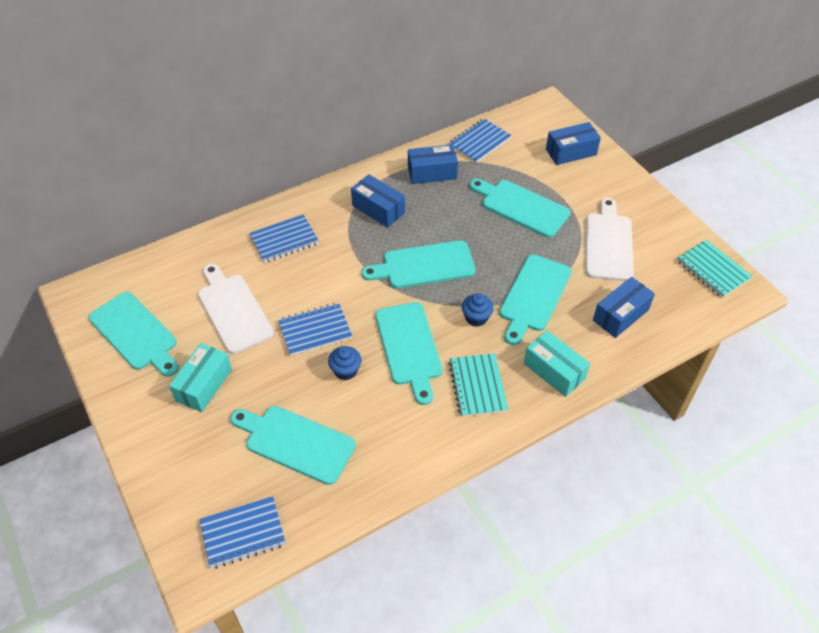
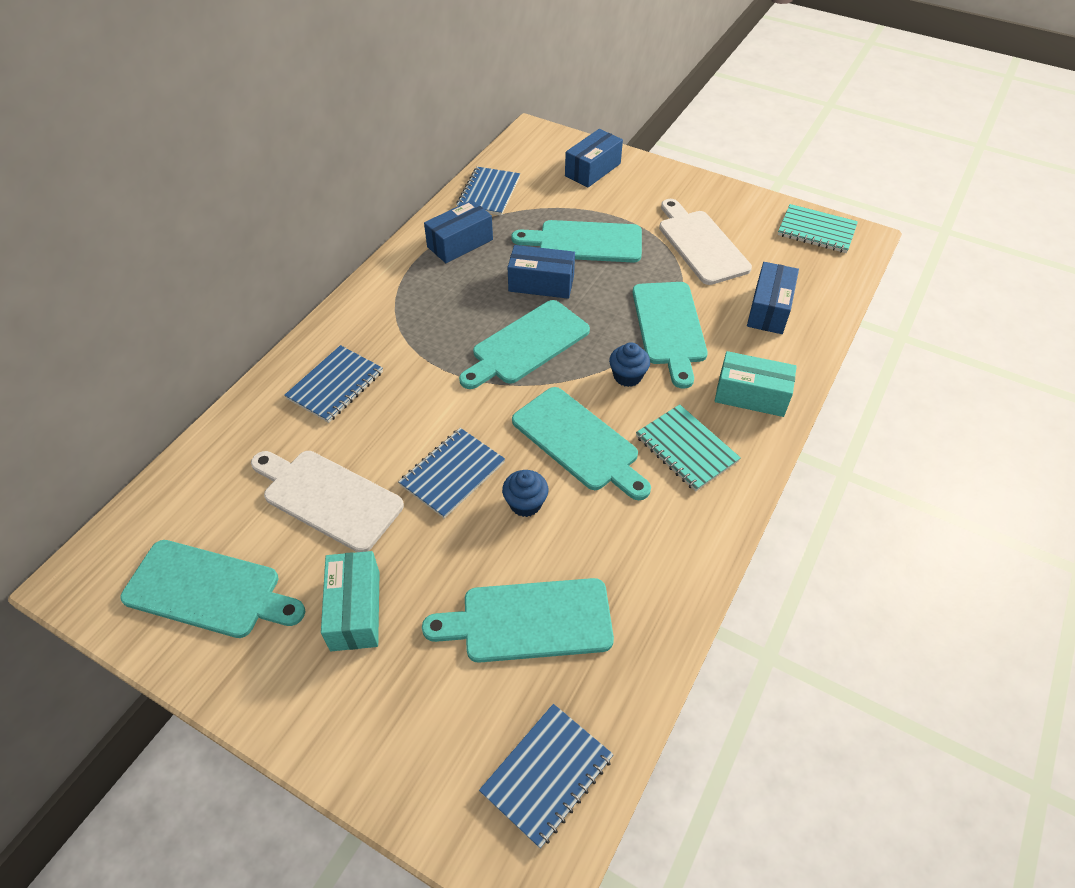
camera: 30 degrees left, 0 degrees up
(378, 209) = (427, 305): blue box -> blue box (541, 283)

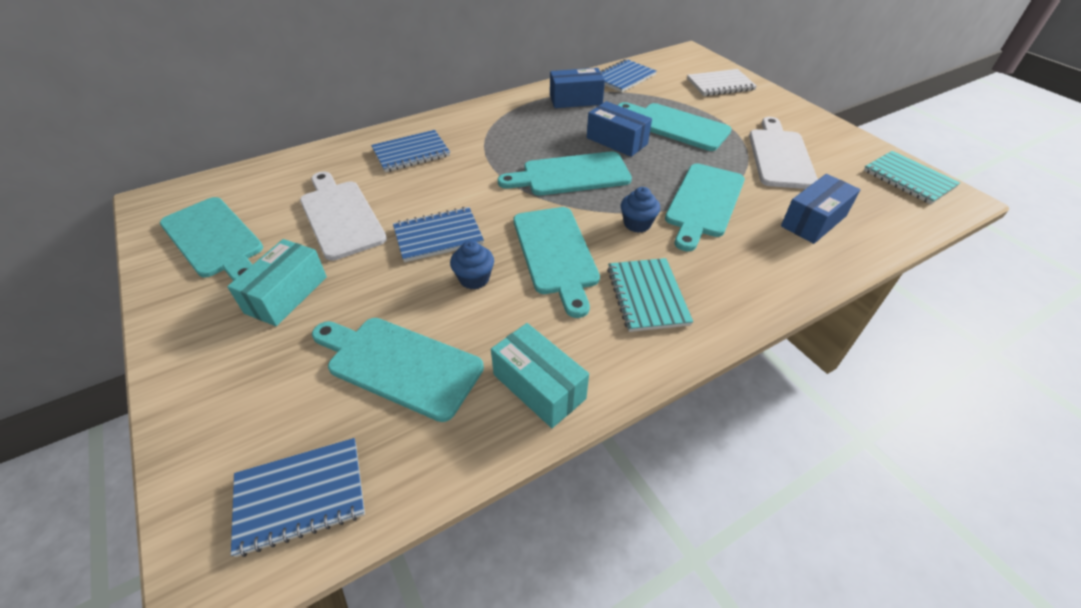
camera: 30 degrees right, 5 degrees down
(592, 170) = (720, 85): blue box -> white notebook
(751, 395) = (744, 279): turquoise box -> turquoise box (539, 386)

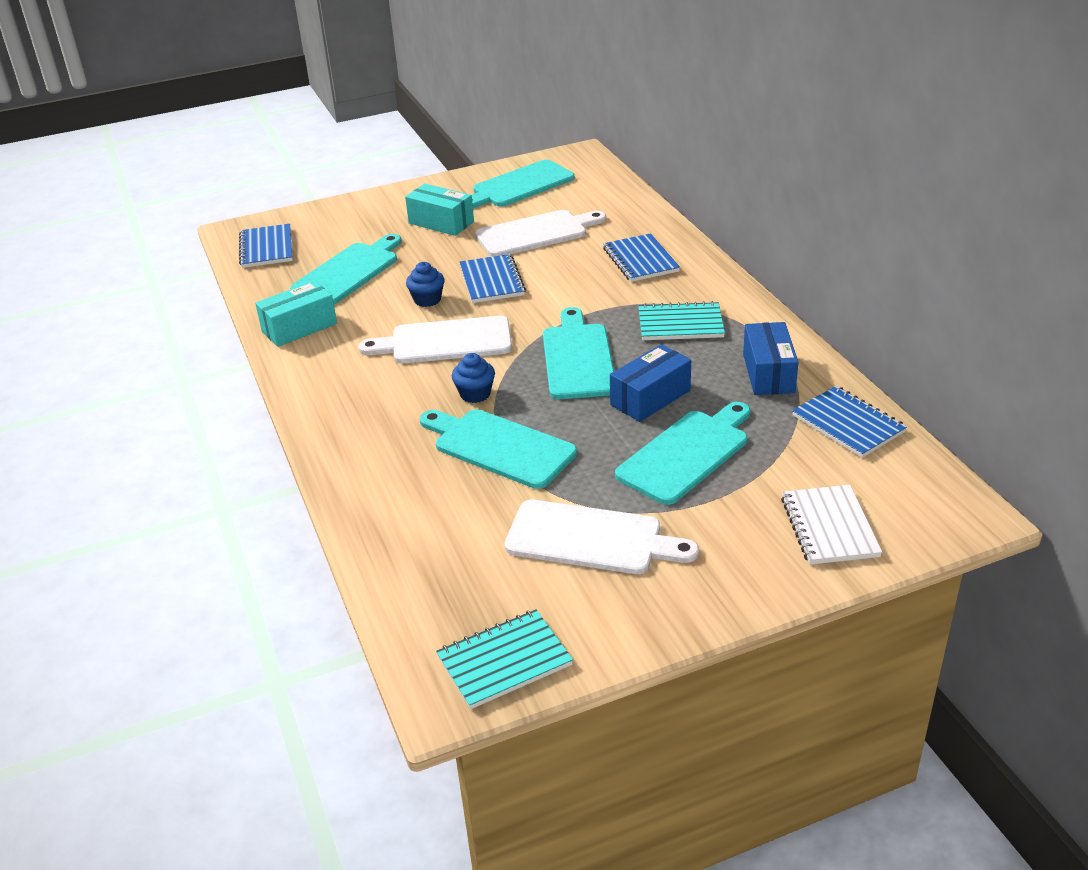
camera: 100 degrees right, 10 degrees down
(555, 254) = (445, 341): turquoise cutting board -> white cutting board
(647, 296) = (368, 387): turquoise notebook -> turquoise notebook (680, 324)
(813, 221) = (439, 528): blue box -> none

